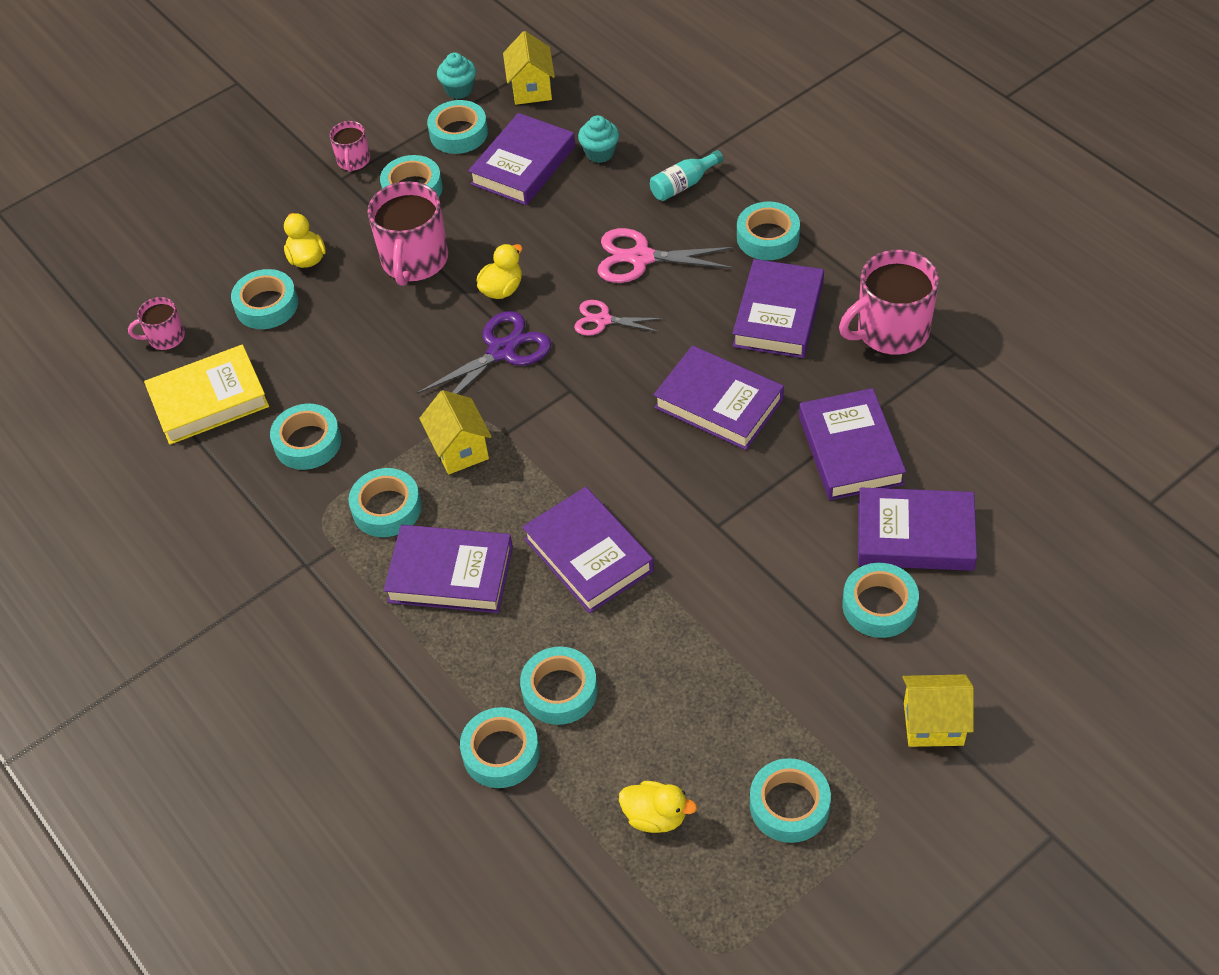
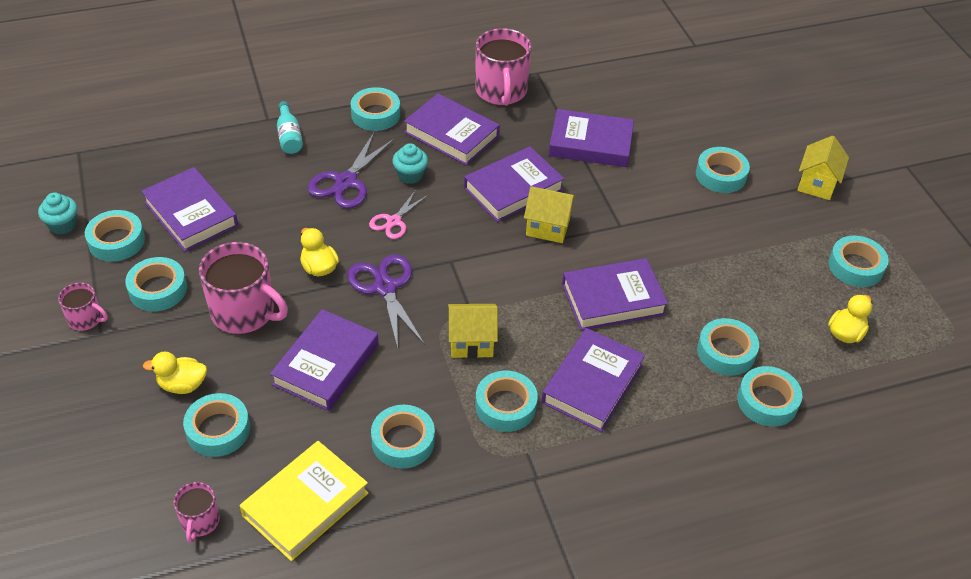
camera: 75 degrees left, 5 degrees down
(209, 400) = (305, 504): yellow book -> yellow book turned 45 degrees clockwise
(531, 89) = (106, 182): yellow house -> yellow house (547, 227)
(600, 153) = (216, 168): turquoise cupcake -> turquoise cupcake (410, 175)
(640, 258) = (346, 182): pink scissors -> purple scissors
(915, 535) = (674, 141): purple book -> purple book (326, 364)

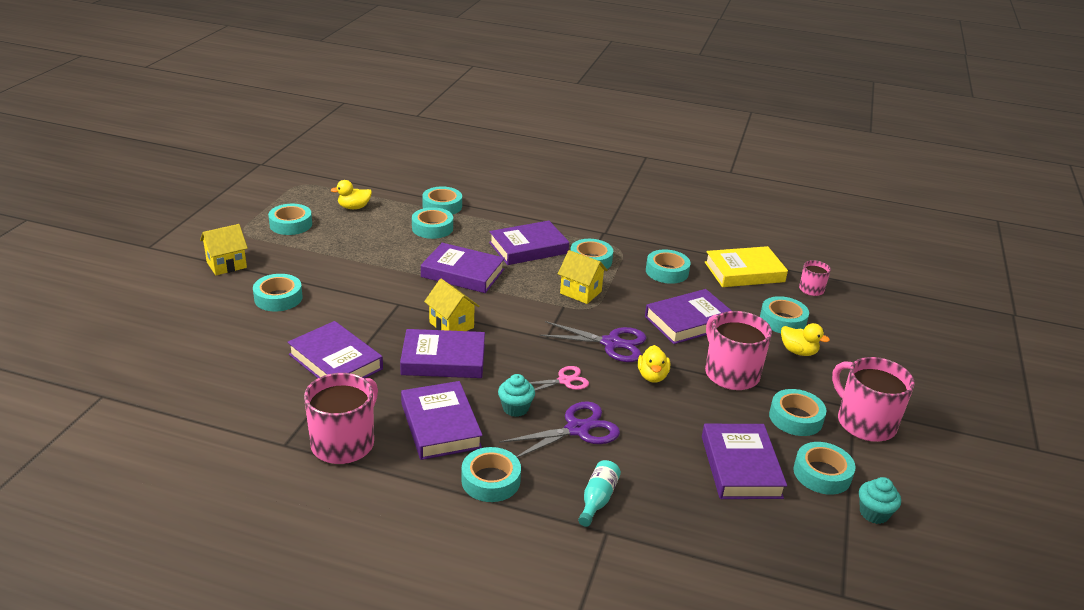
camera: 145 degrees left, 15 degrees down
(86, 319) = (864, 422): pink mug -> pink mug, size x1.91
(385, 287) = (612, 343): purple scissors -> purple scissors turned 90 degrees counterclockwise

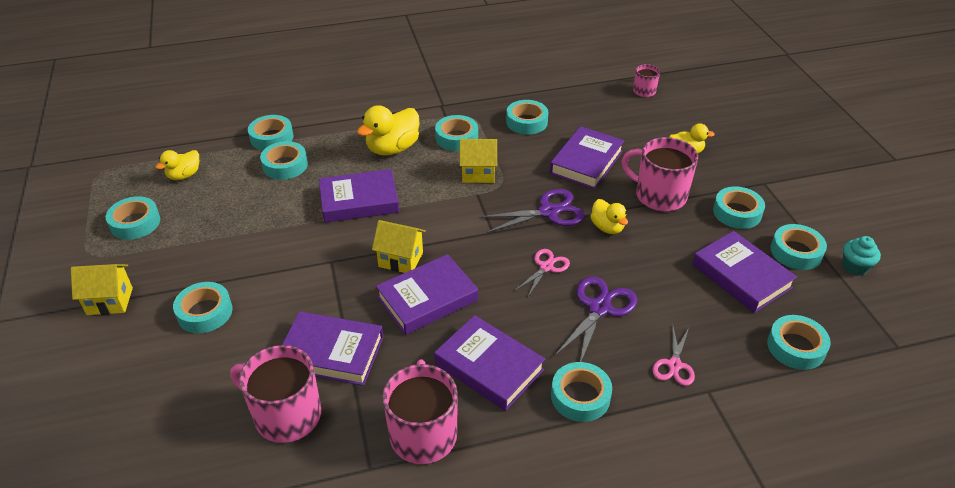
camera: 30 degrees left, 10 degrees up
(226, 265) = (110, 301): yellow house -> yellow house turned 60 degrees clockwise
(515, 408) = (533, 315): turquoise cupcake -> none
(528, 248) = (392, 148): purple book -> yellow duck
(597, 499) = (674, 365): turquoise bottle -> pink scissors
(744, 272) = (584, 96): yellow book -> none
(782, 320) = (650, 129): turquoise tape -> turquoise tape (796, 347)
(864, 422) = (781, 192): pink mug -> pink mug (286, 415)

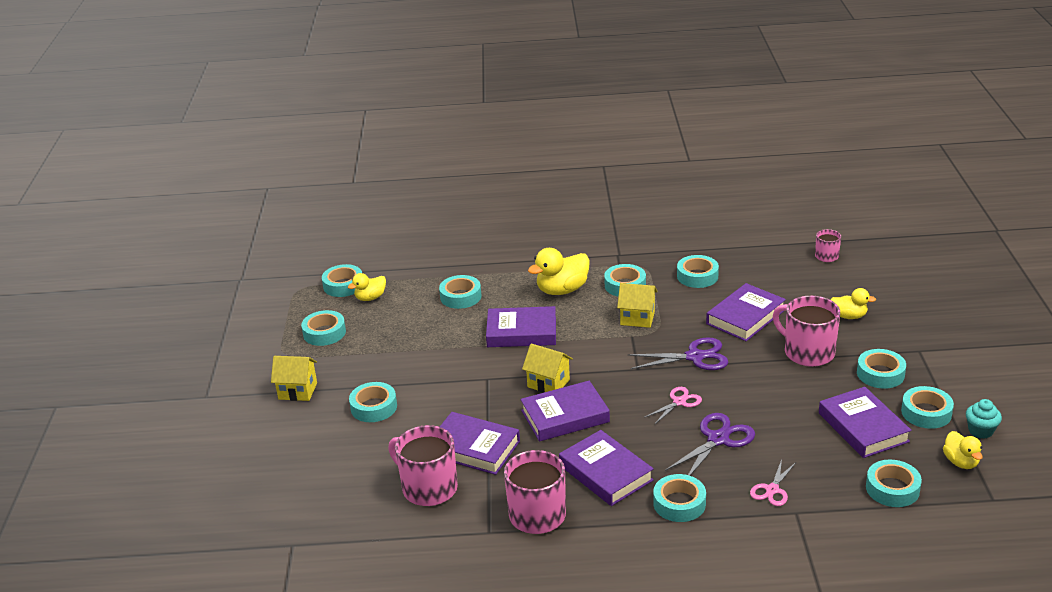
camera: 15 degrees right, 10 degrees down
(271, 138) = (452, 272): turquoise tape -> turquoise tape (343, 285)
(607, 227) = (747, 375): yellow duck -> yellow duck (961, 462)

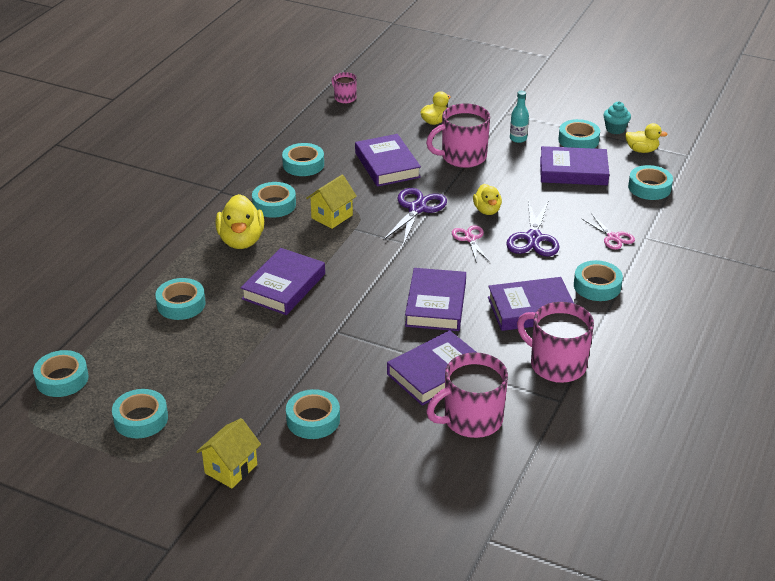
camera: 65 degrees left, 5 degrees up
(370, 298) = (111, 366): yellow duck -> yellow duck (487, 210)
(548, 383) = (379, 297): yellow house -> none
(718, 439) = (533, 238): purple scissors -> purple scissors turned 150 degrees counterclockwise
(880, 374) = (518, 139): turquoise tape -> turquoise bottle

